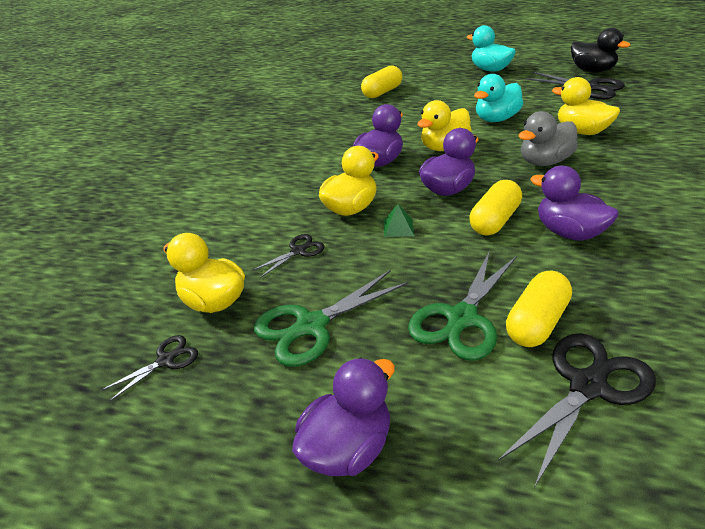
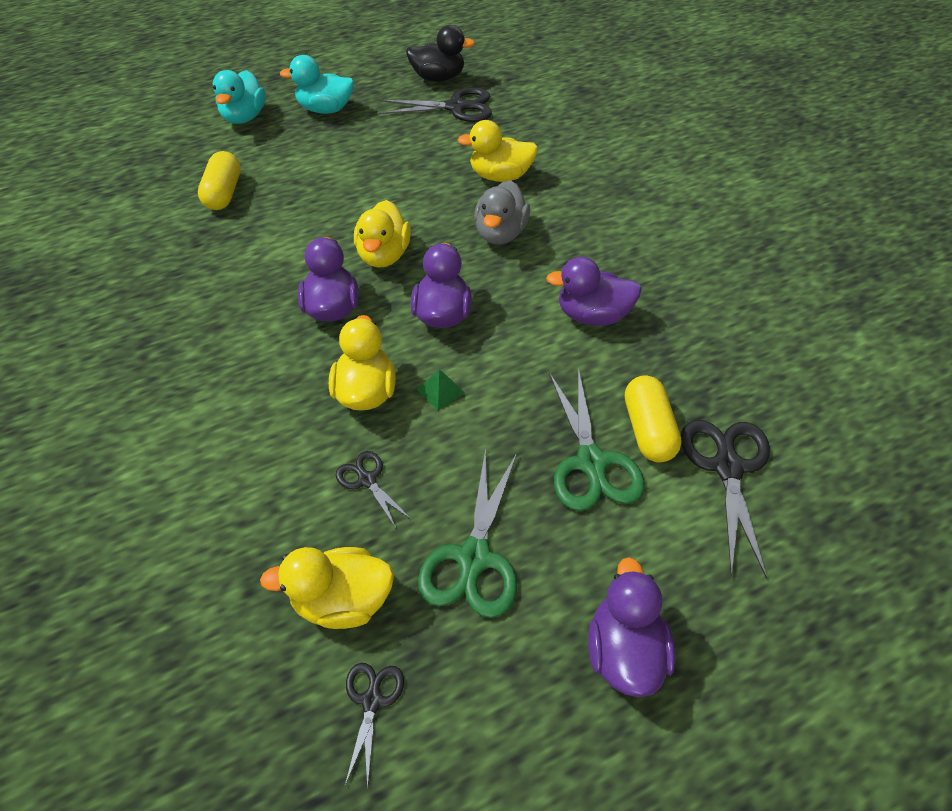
camera: 45 degrees left, 15 degrees up
(298, 251) = (367, 480): black scissors -> black scissors turned 45 degrees counterclockwise
(494, 220) = (520, 333): yellow capsule -> none
(496, 119) = (402, 189): turquoise duck -> turquoise duck (244, 117)

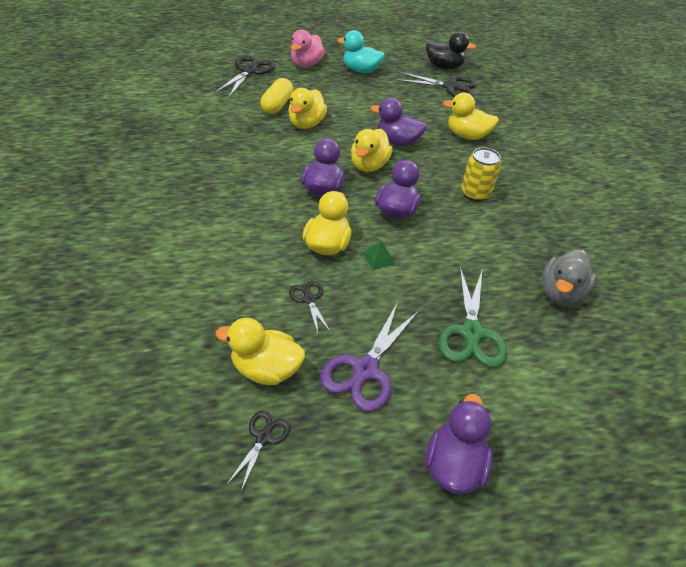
camera: 15 degrees right, 5 degrees down
(244, 117) = (306, 64): turquoise duck -> pink duck
(276, 212) = (306, 124): none -> yellow duck
(474, 558) = (365, 369): green scissors -> purple scissors
(500, 233) = (455, 171): grey duck -> grey duck (560, 292)
(536, 260) = (475, 193): none -> yellow can
(592, 315) = (504, 238): purple duck -> purple duck (397, 142)
(648, 429) = (521, 323): yellow capsule -> none
(727, 467) = (575, 365): black scissors -> black scissors (249, 71)

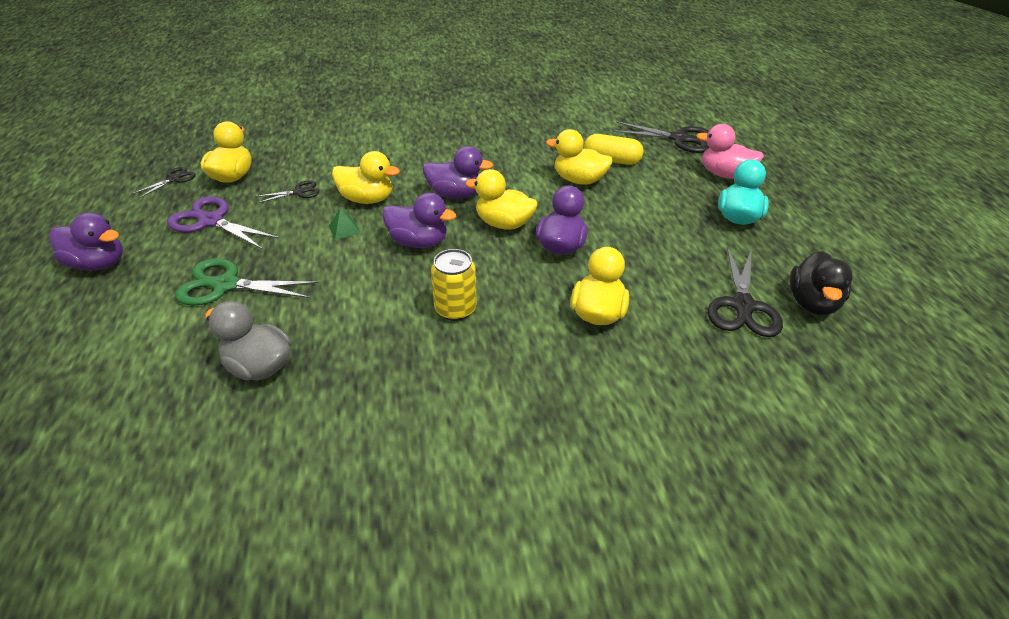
camera: 90 degrees right, 5 degrees down
(263, 437) = (174, 179): black scissors -> black scissors turned 75 degrees counterclockwise

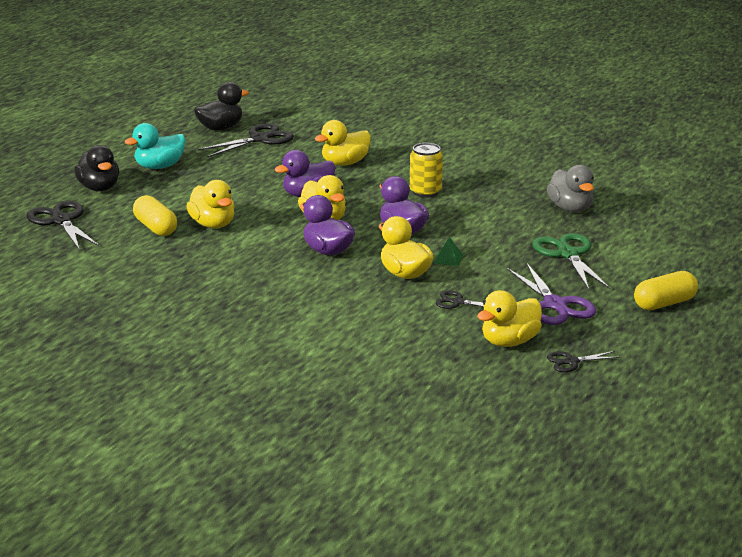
camera: 140 degrees left, 15 degrees down
(98, 264) = (664, 303): purple duck -> yellow capsule
(226, 285) = (568, 254): green scissors -> green scissors turned 150 degrees counterclockwise
(724, 174) = (99, 188): pink duck -> black duck

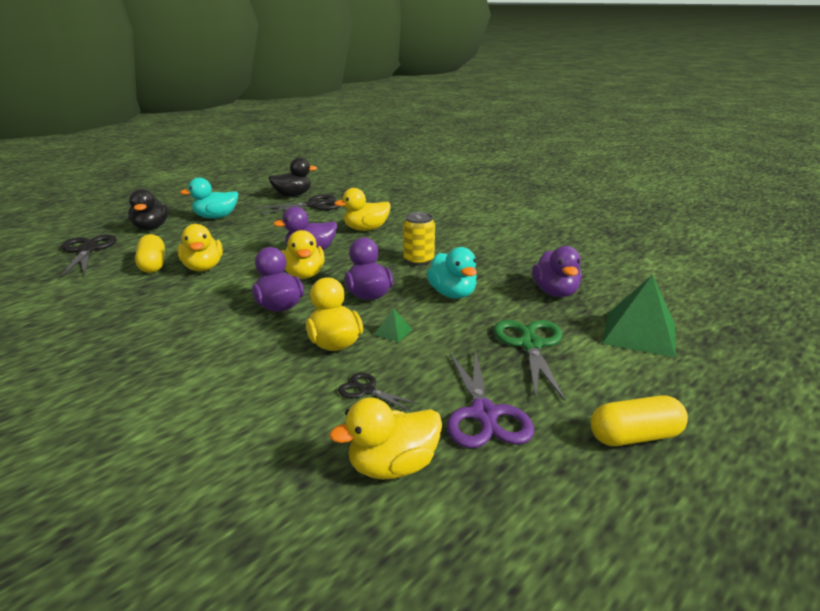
camera: 15 degrees right, 0 degrees up
(479, 221) = (452, 294): none -> turquoise duck
(570, 208) = (555, 292): grey duck -> purple duck
(571, 362) = (462, 525): black scissors -> none
(652, 235) = (639, 334): none -> green pyramid

